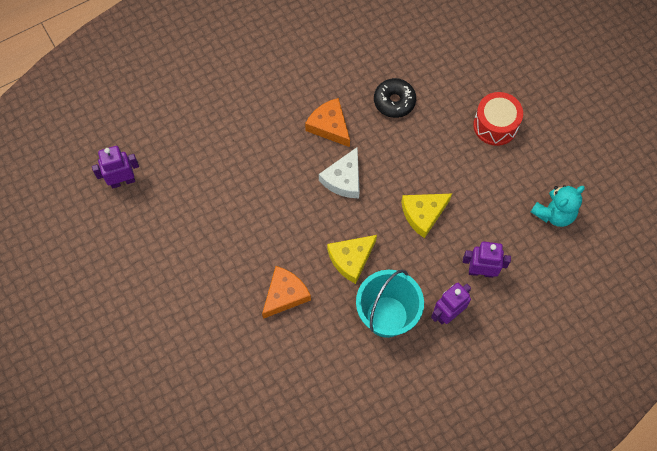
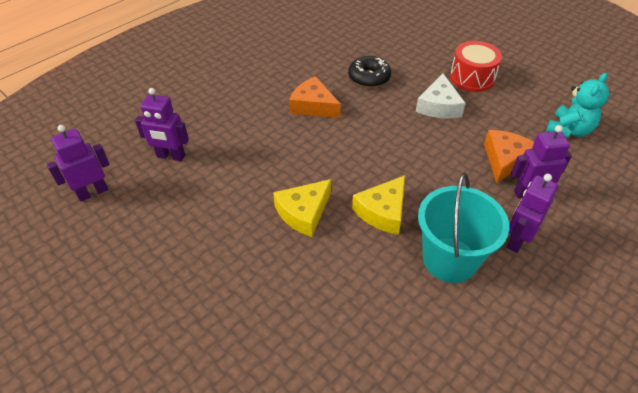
camera: 15 degrees left, 20 degrees down
(190, 157) = (171, 156): none -> purple robot
(285, 295) = (318, 264): orange cheese -> orange cheese (505, 159)
(344, 179) = (344, 143): white cheese -> white cheese (439, 106)
(423, 214) = (441, 156): yellow cheese -> yellow cheese (303, 212)

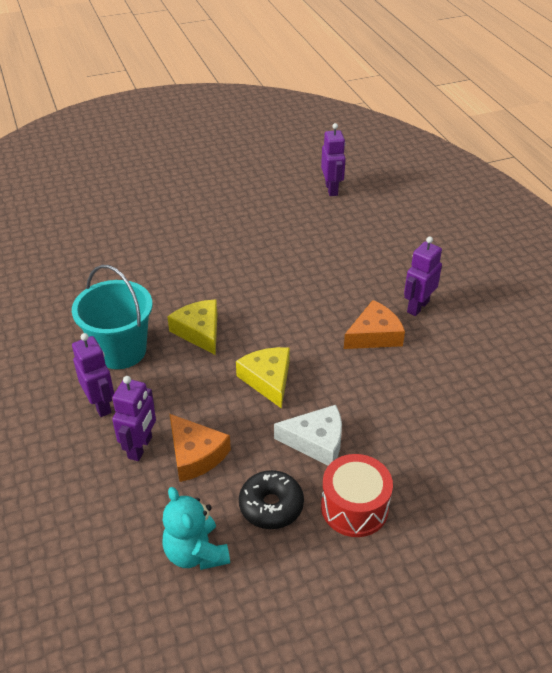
camera: 115 degrees right, 5 degrees down
(171, 156) = (350, 230): purple robot -> purple robot (417, 307)
(303, 212) = (233, 285): yellow cheese -> yellow cheese (268, 380)
(369, 78) = (404, 400): black donut -> black donut (271, 506)
(439, 106) = (316, 441): white cheese -> white cheese turned 150 degrees clockwise

